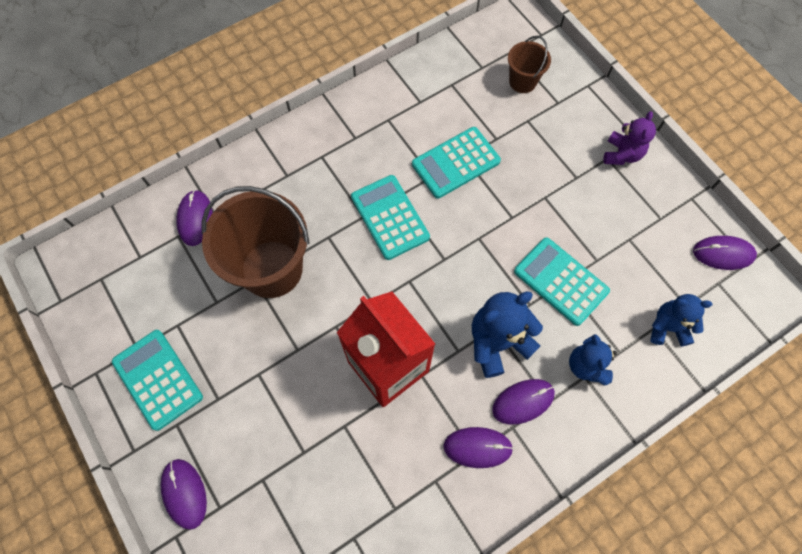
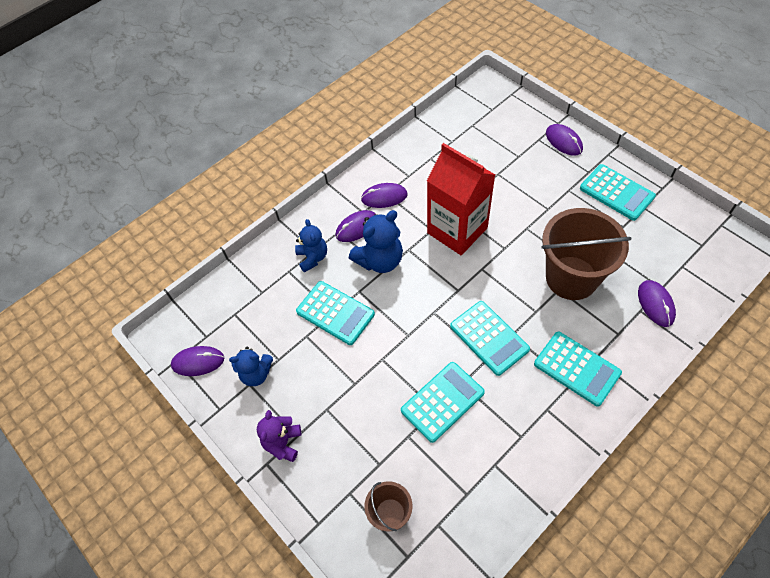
camera: 175 degrees right, 10 degrees down
(310, 169) = (576, 368): none -> turquoise calculator
(667, 327) = (250, 295): blue teddy bear -> blue teddy bear (256, 374)

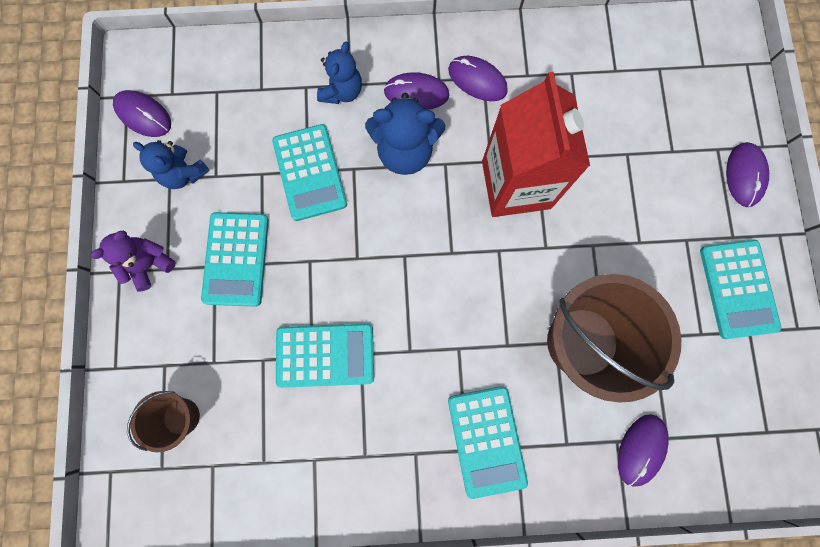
camera: 35 degrees right, 20 degrees up
(489, 338) = (432, 331): turquoise calculator -> turquoise calculator (236, 259)

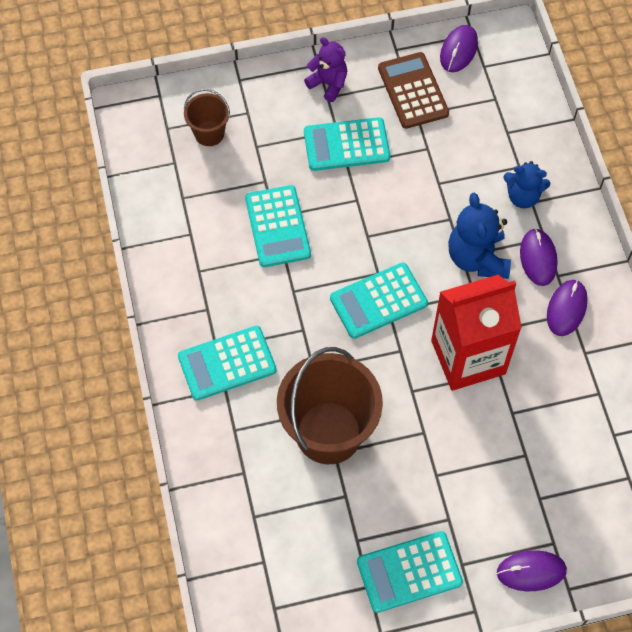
camera: 80 degrees right, 15 degrees down
(184, 174) = (413, 91): blue teddy bear -> brown calculator
(309, 173) = (437, 185): turquoise calculator -> turquoise calculator (378, 301)
(641, 449) = (240, 494): purple mouse -> none

